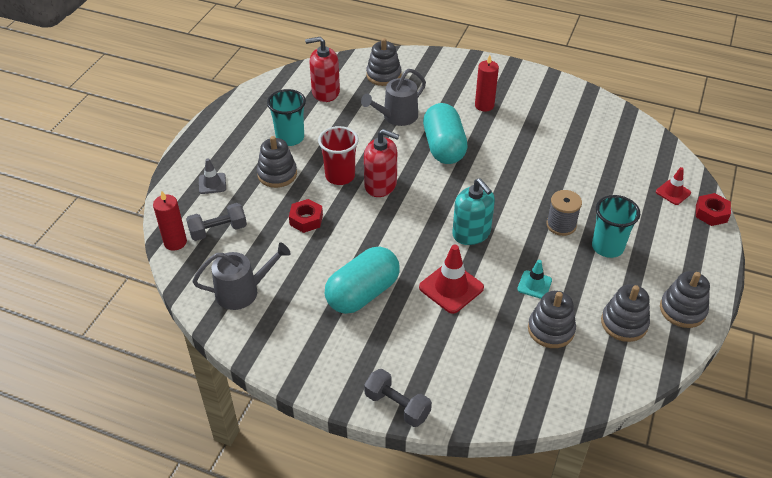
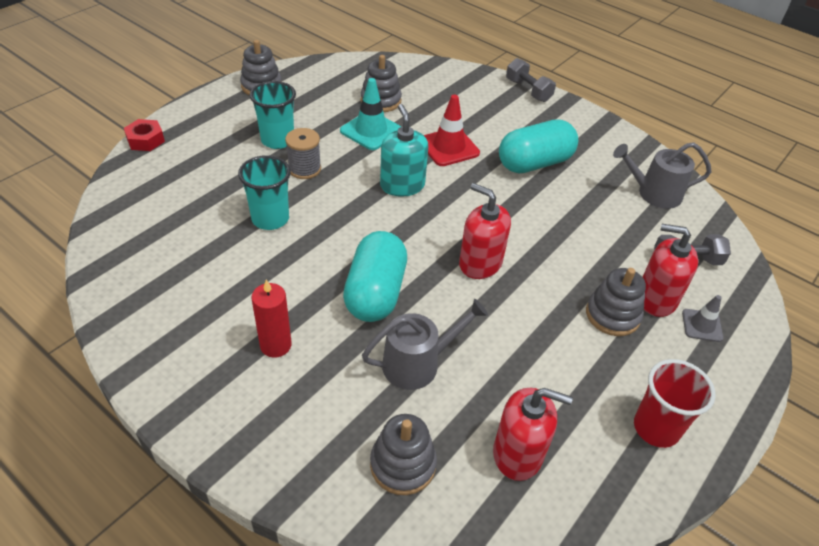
camera: 165 degrees left, 0 degrees up
(175, 242) = (736, 260): red candle -> none
(245, 193) = (656, 299): none -> red soap dispenser
(290, 138) = (590, 371): turquoise cup -> turquoise cup (270, 219)
(306, 220) = (581, 246): red nut -> none
(340, 176) = (528, 289): red cup -> red cup (656, 428)
(534, 285) = (371, 131): turquoise traffic cone -> turquoise traffic cone, size x1.68
(624, 323) = (317, 90): grey stacking toy -> none
(673, 192) = (157, 167): red traffic cone -> none

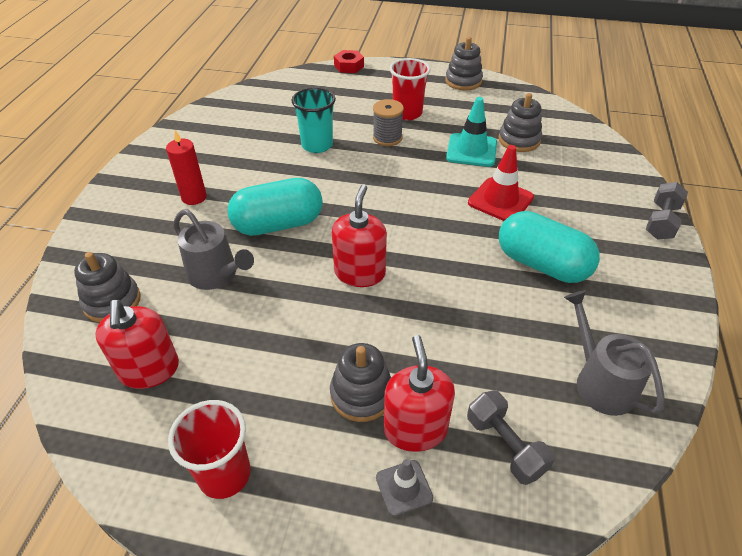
camera: 65 degrees right, 0 degrees up
(277, 140) = (407, 113): turquoise cup -> red cup
(402, 185) = (418, 192): turquoise soap dispenser -> none

